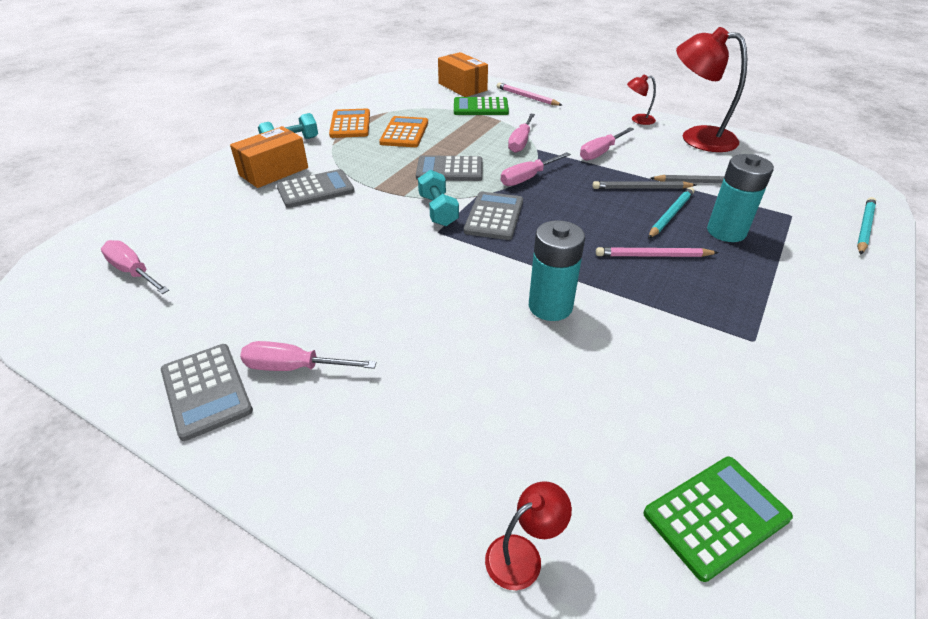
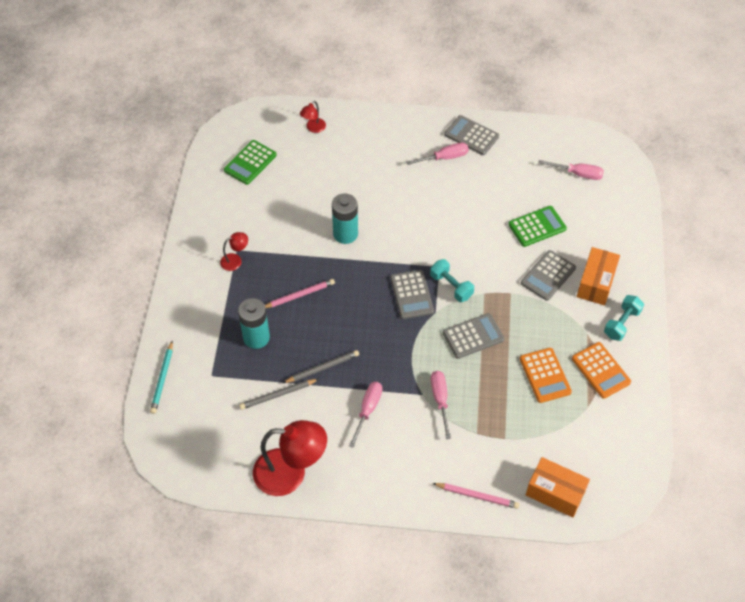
camera: 155 degrees right, 15 degrees up
(480, 107) = (509, 452): green calculator -> green calculator (537, 227)
(527, 178) = (410, 348): pink screwdriver -> none
(638, 120) = (352, 488): red lamp -> red lamp (235, 260)
(670, 215) = (295, 342): turquoise pencil -> none

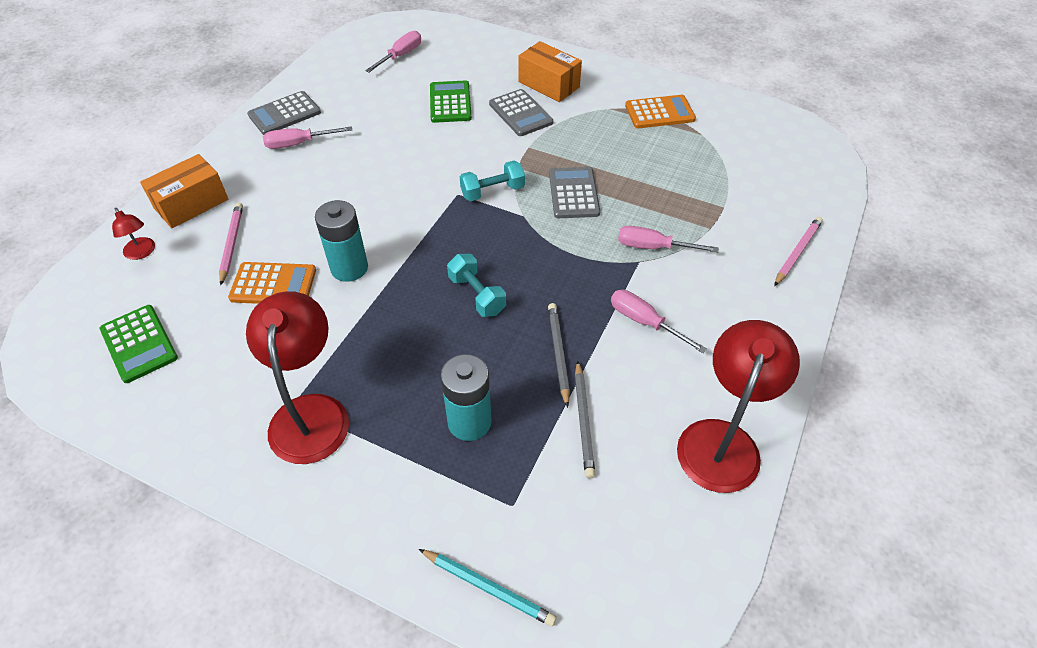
camera: 70 degrees left, 5 degrees down
(235, 260) = (310, 413): red lamp -> red lamp, size x2.16
(299, 295) = (422, 347): pink pencil -> pink pencil (232, 244)
(411, 295) = (485, 230): grey calculator -> none
(444, 157) = (298, 144): pink screwdriver -> pink screwdriver turned 105 degrees counterclockwise
(545, 375) = (650, 153): orange calculator -> orange calculator (273, 284)
(555, 493) = (804, 188): orange box -> orange box (191, 204)
(622, 323) = (607, 82): turquoise dumbbell -> turquoise dumbbell (477, 295)

